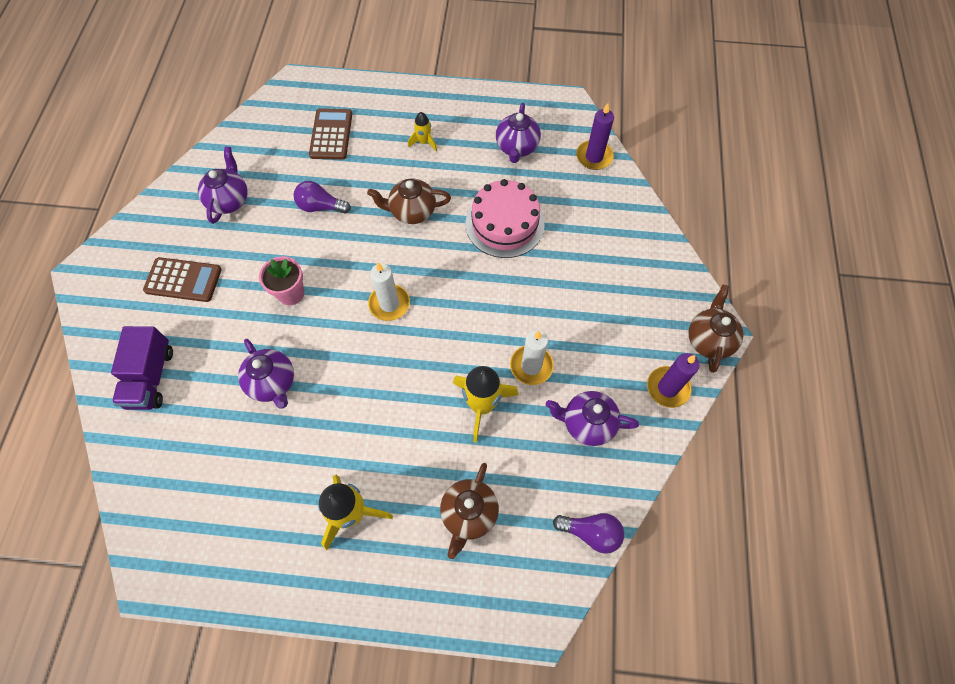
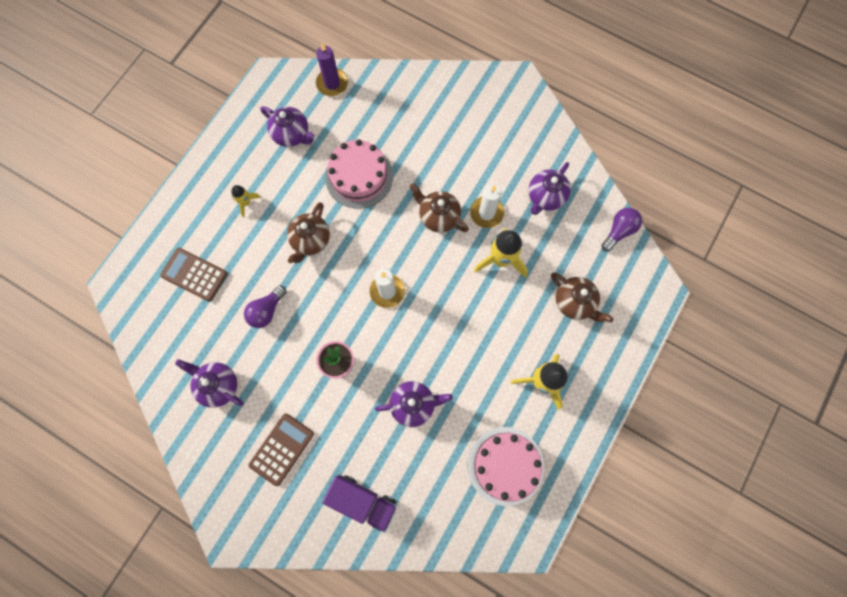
camera: 65 degrees left, 10 degrees up
(235, 512) = (505, 465): none -> pink cake
(667, 388) = (543, 133): purple candle -> none
(709, 340) = (521, 89): brown teapot -> brown teapot (438, 216)

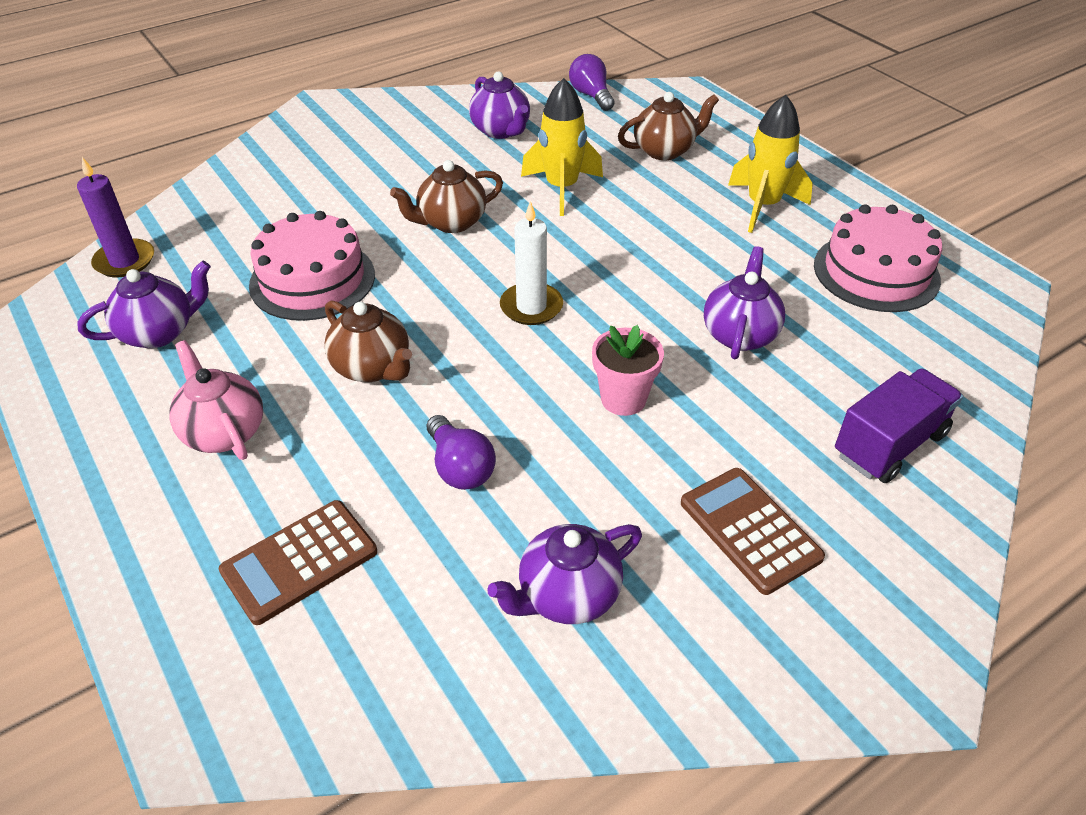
camera: 65 degrees left, 30 degrees down
(246, 203) = (224, 432): yellow rocket -> pink teapot
(486, 213) = (482, 181): white candle -> none

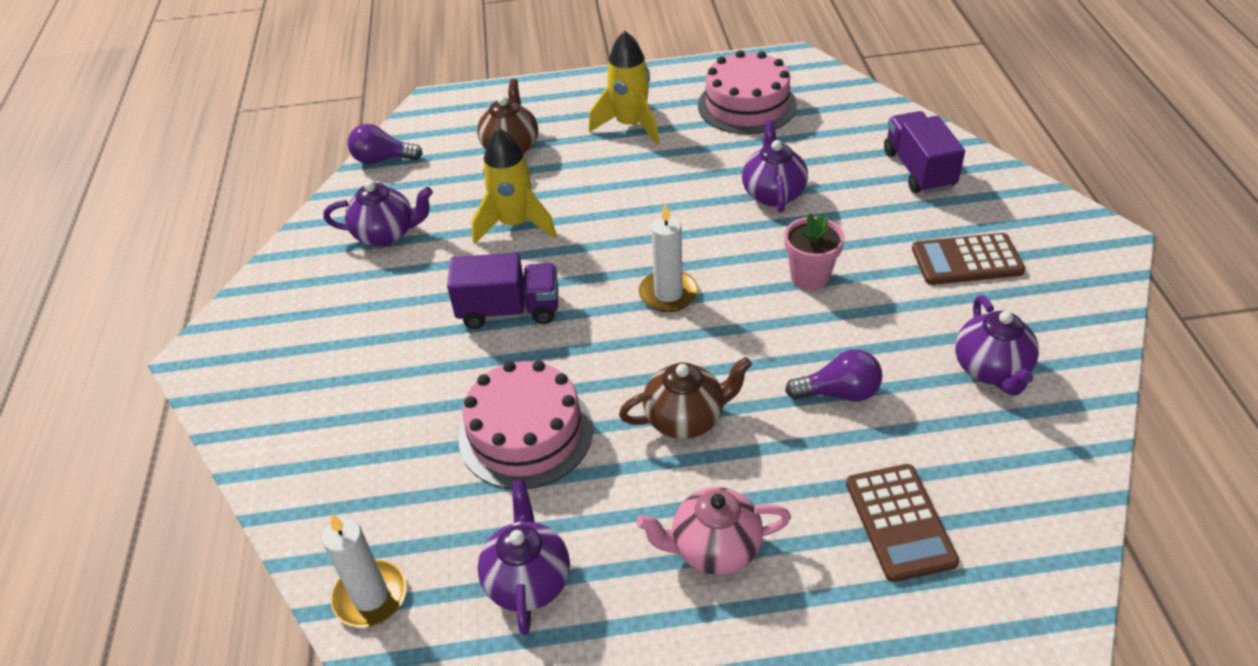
camera: 60 degrees left, 0 degrees up
(125, 261) = (370, 596): purple candle -> white candle
(451, 222) = (509, 310): brown teapot -> purple truck
(739, 334) = (773, 193): purple teapot -> purple teapot turned 45 degrees clockwise

